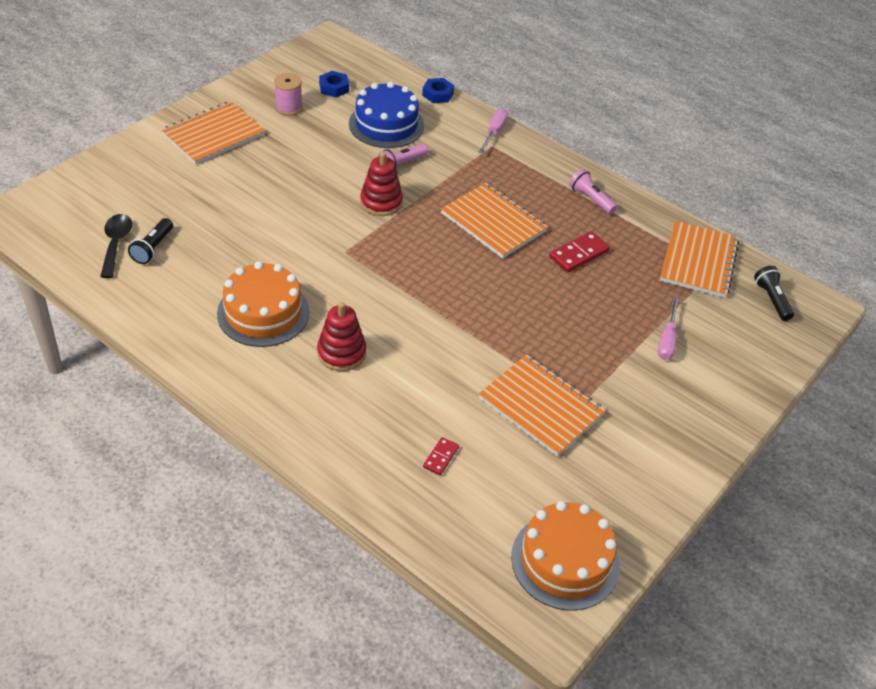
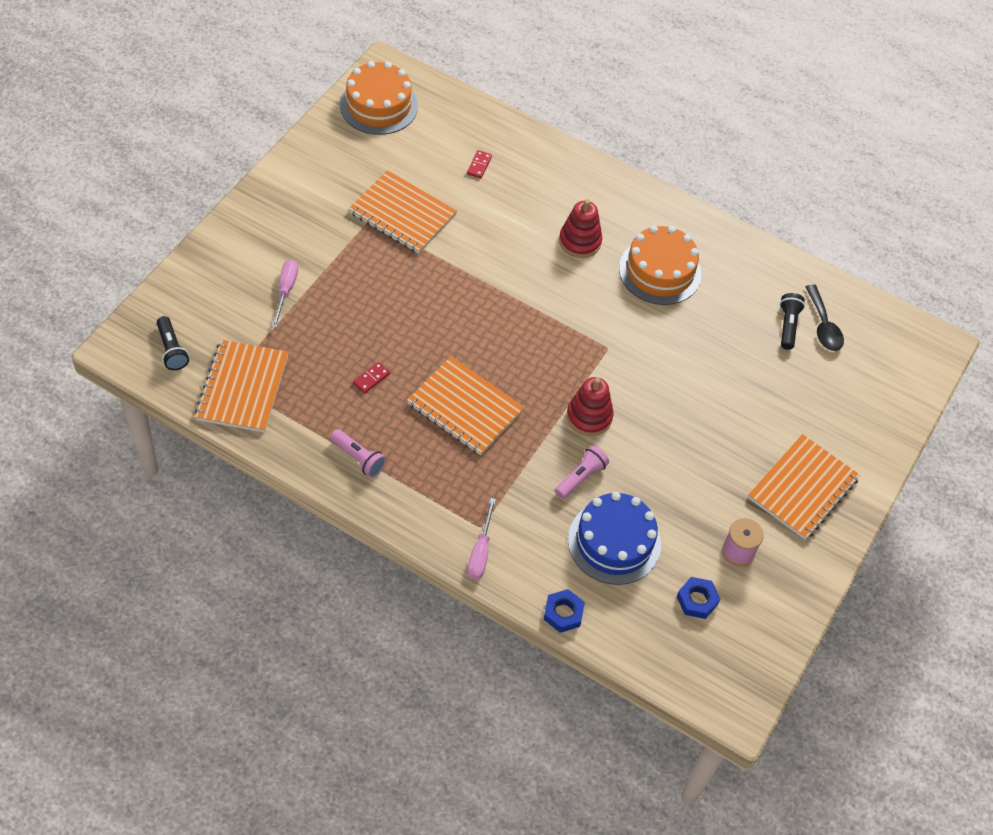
camera: 170 degrees right, 10 degrees up
(579, 254) = (371, 378): red domino -> red domino, size x0.59

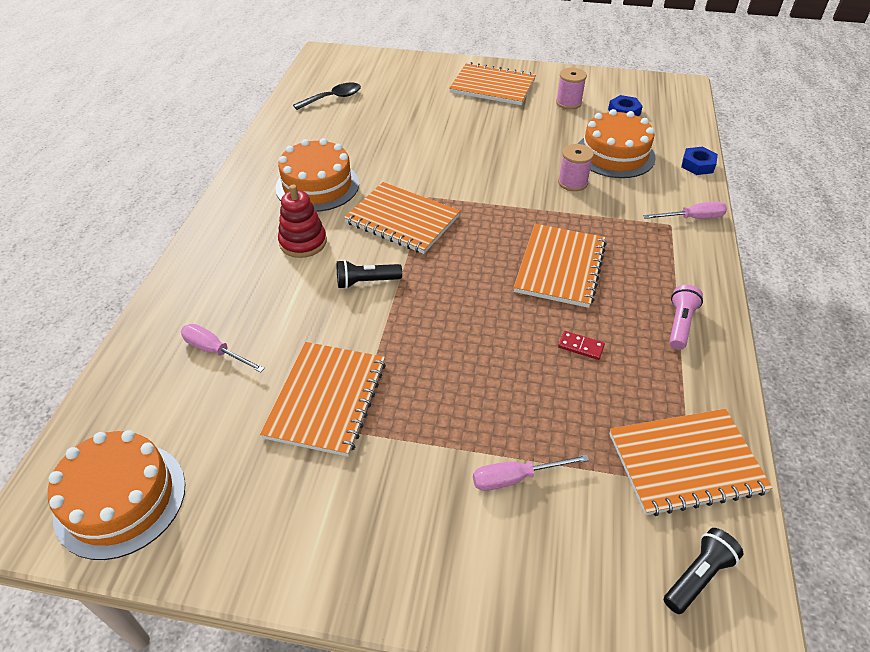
camera: 105 degrees left, 10 degrees down
(479, 165) = (215, 351): red domino -> pink screwdriver
(581, 318) = (402, 219): none -> orange notebook
(581, 477) = (572, 182): pink flashlight -> pink spool
(589, 416) = (509, 191): red stacking toy -> none
(614, 542) = (614, 154): blue cake -> orange cake
(788, 325) = (342, 113): black flashlight -> black flashlight (366, 282)

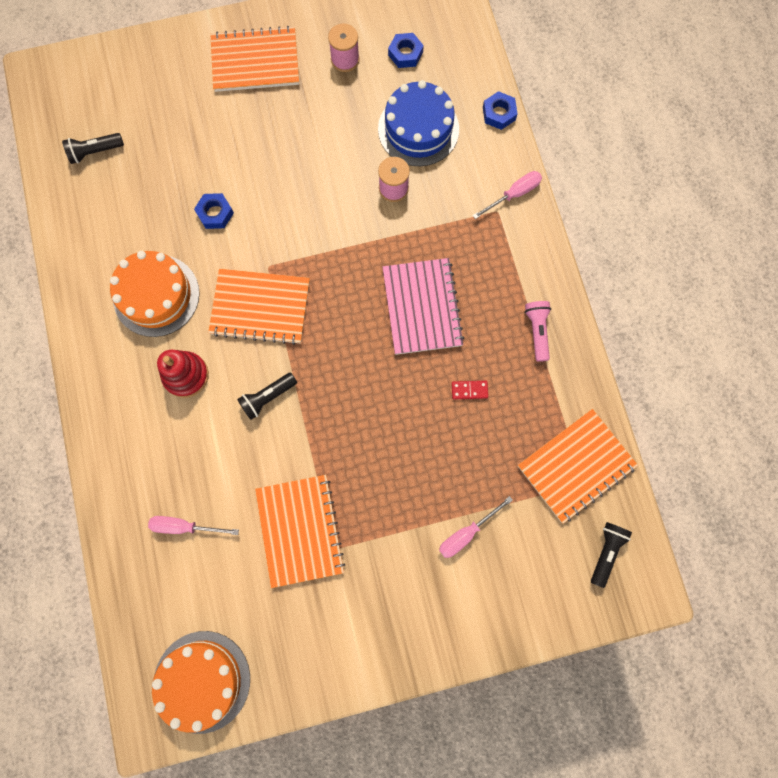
camera: 25 degrees left, 30 degrees up
(333, 98) = (95, 152): black spoon -> black flashlight
(403, 154) = (215, 213): none -> blue nut
(560, 267) = (422, 307): orange notebook -> pink notebook
(614, 154) = (418, 129): orange cake -> blue cake

